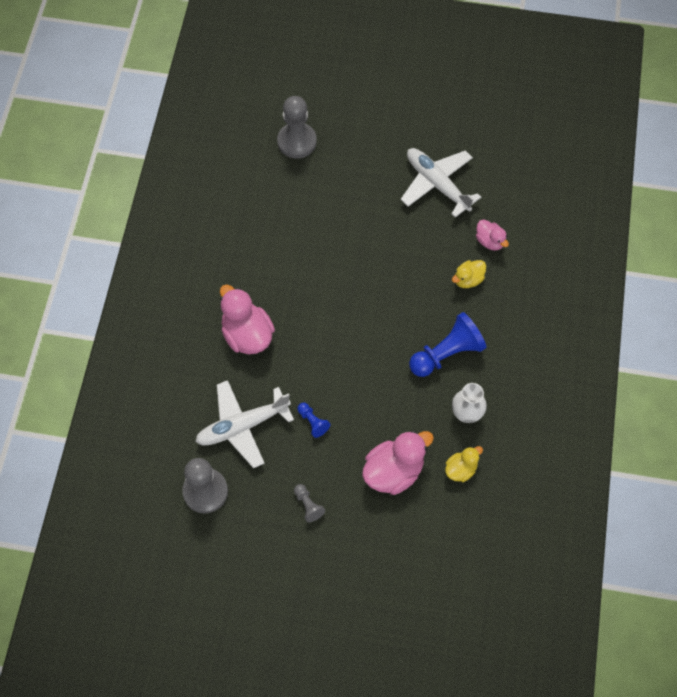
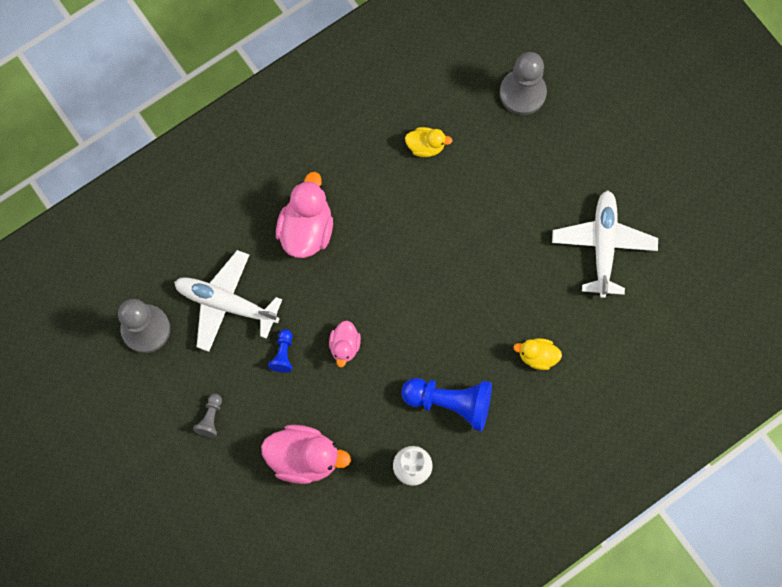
camera: 45 degrees right, 10 degrees up
(461, 469) = (358, 509): yellow duck -> yellow duck (425, 146)
(490, 241) = (593, 340): pink duck -> pink duck (345, 346)

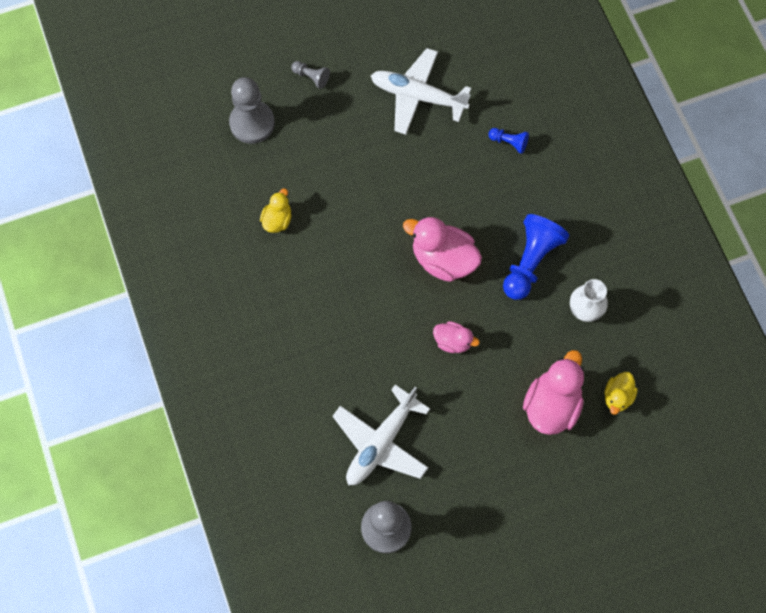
camera: 75 degrees left, 5 degrees down
(210, 418) = (492, 484): grey pawn -> grey pawn (311, 77)
(283, 354) = (446, 400): blue pawn -> blue pawn (509, 142)
(306, 229) = (327, 348): pink duck -> pink duck (443, 259)
(537, 356) = (505, 177): yellow duck -> yellow duck (617, 396)

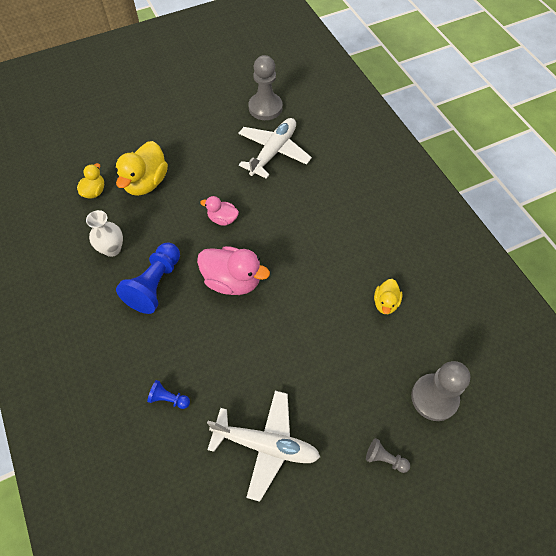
camera: 175 degrees right, 10 degrees down
(551, 405) = (146, 183): pink duck -> yellow duck

